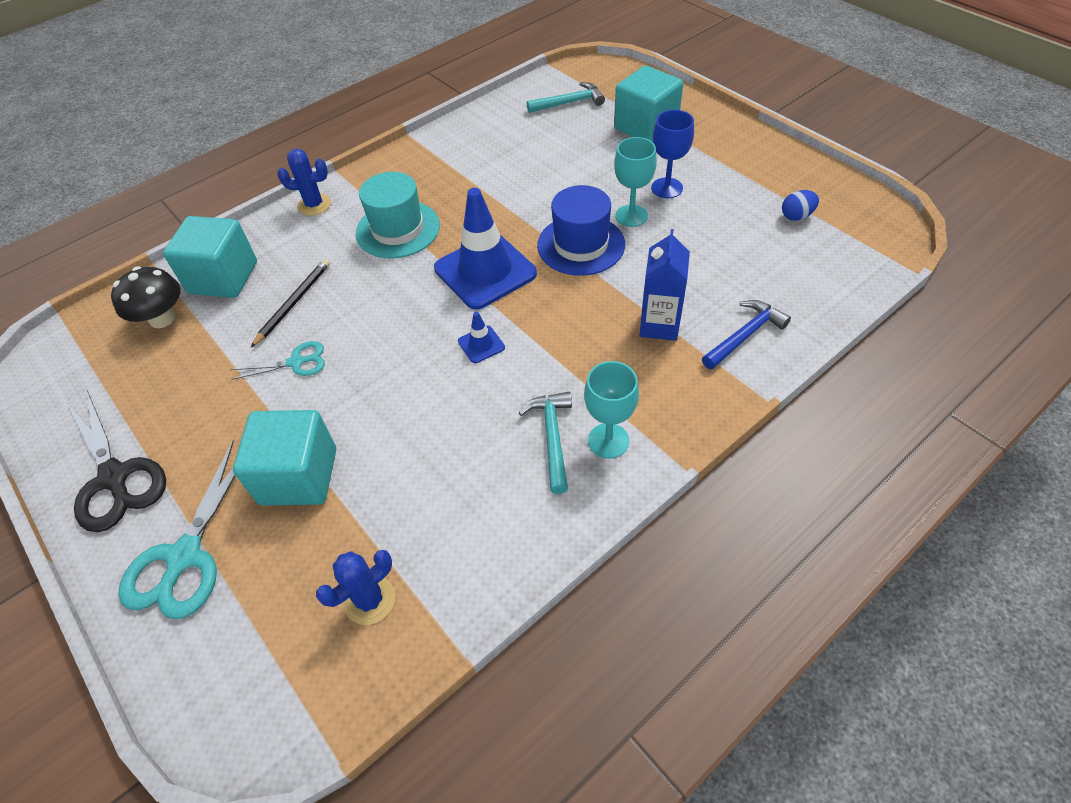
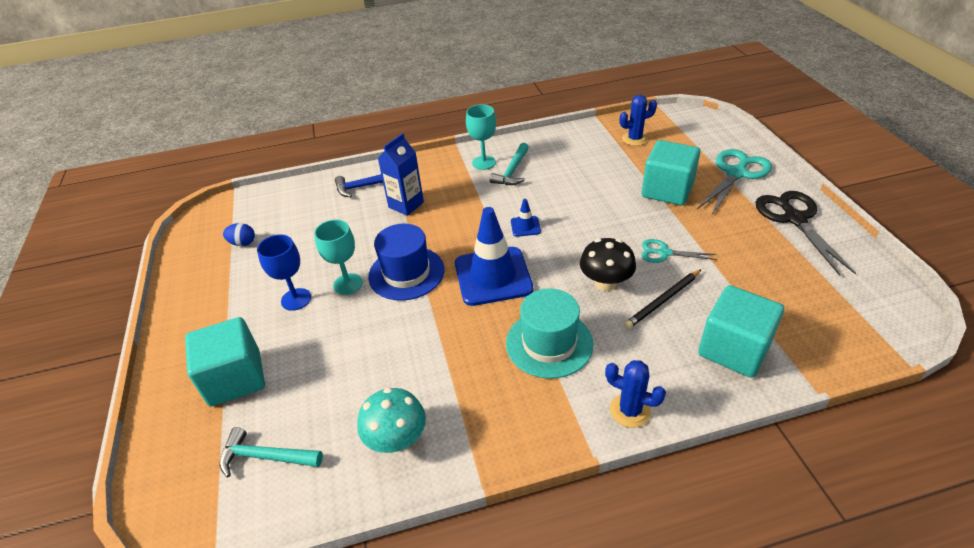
camera: 155 degrees left, 10 degrees down
(162, 318) = (790, 325): black mushroom -> black mushroom (605, 283)
(485, 137) = (397, 439): none -> turquoise mushroom

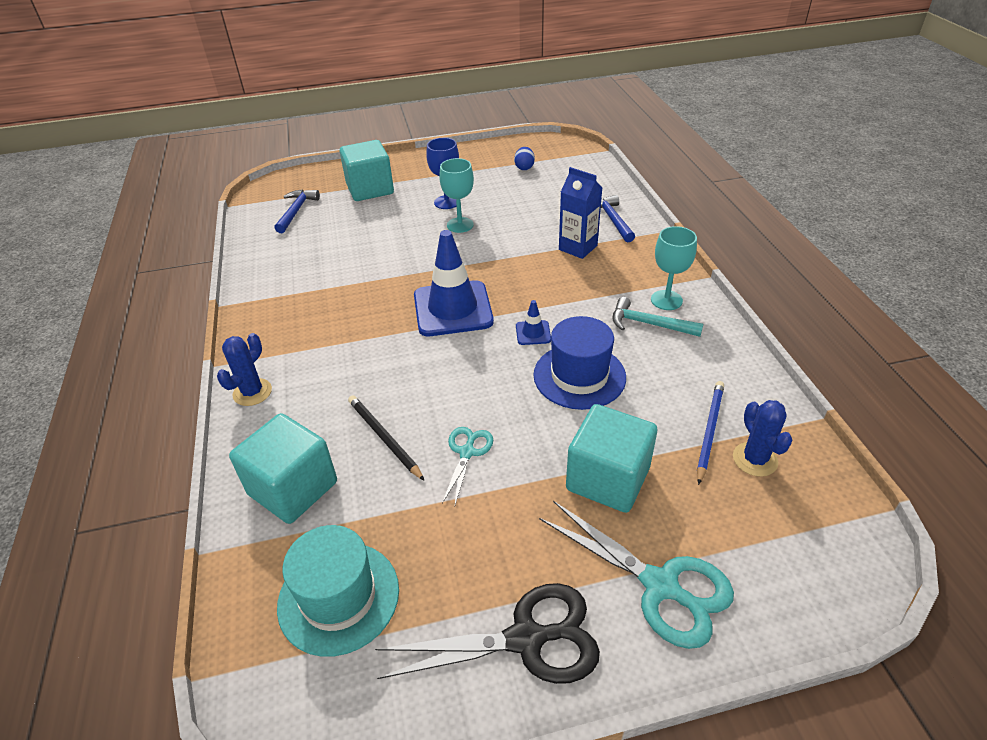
camera: 90 degrees right, 0 degrees up
(266, 457) = (296, 211): turquoise hammer -> blue hammer
(397, 439) = (284, 263): turquoise mushroom -> none
(406, 273) = (468, 255): blue hat -> blue hat (579, 376)
(549, 343) = (350, 344): turquoise hat -> turquoise hat (338, 597)
(605, 283) = (424, 392): black mushroom -> none
(616, 152) = (709, 431): none -> blue pencil

